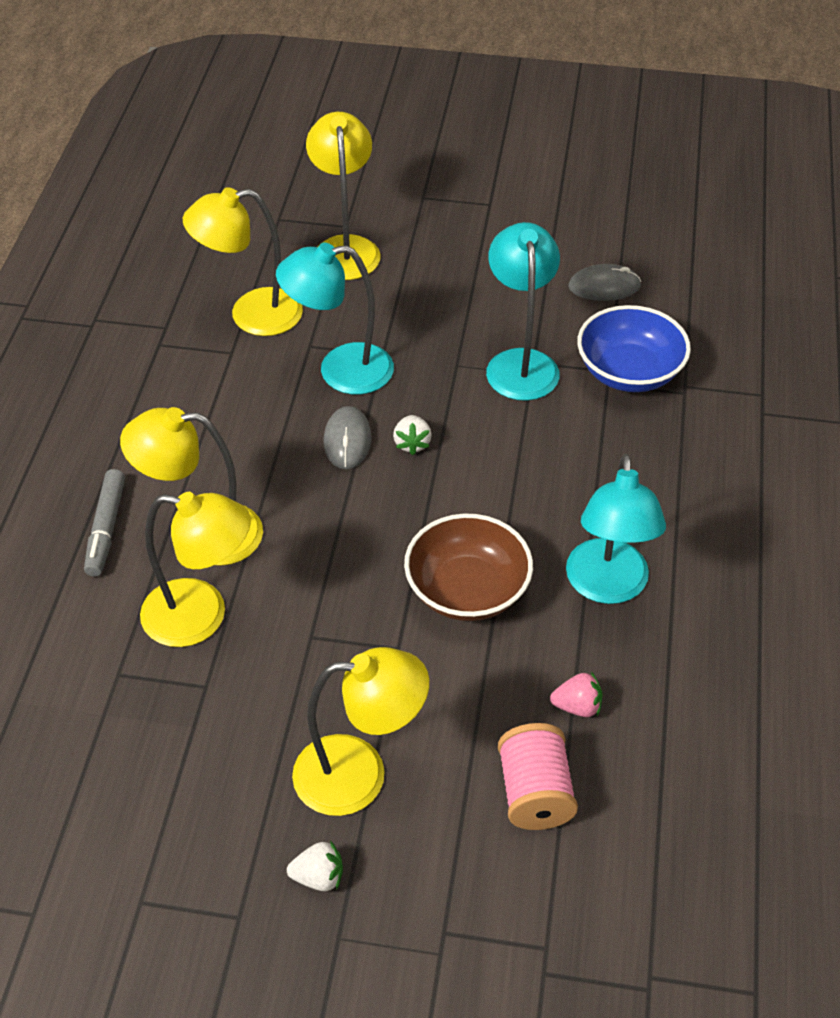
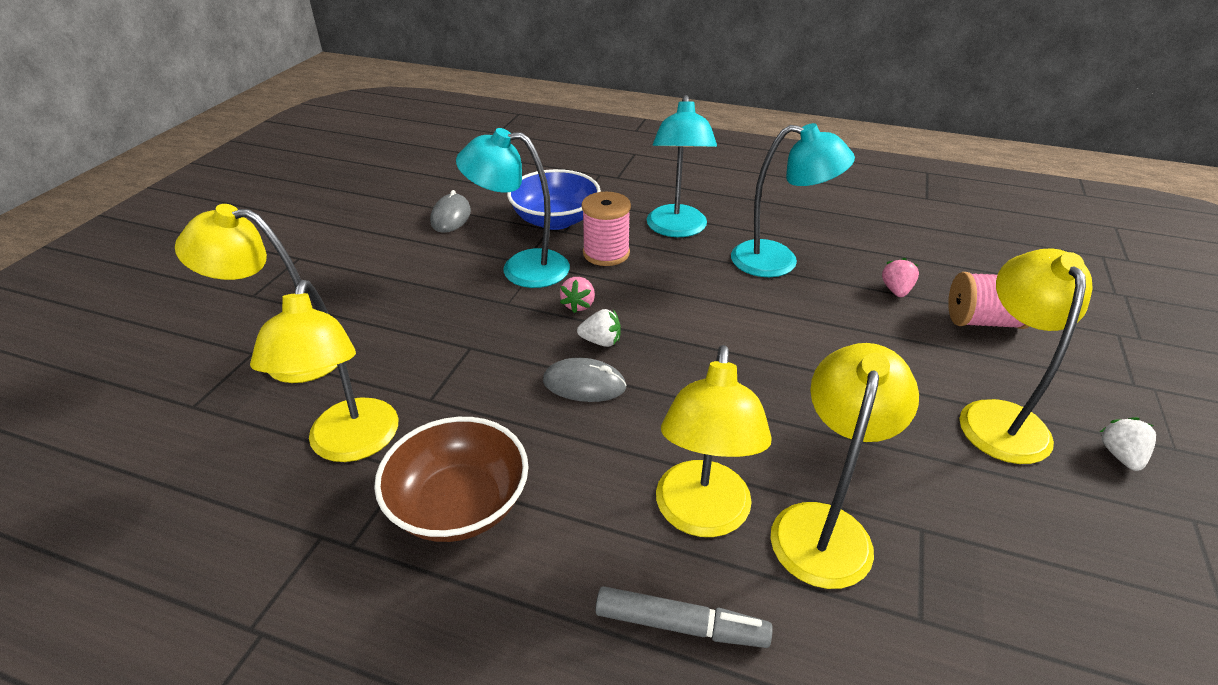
camera: 80 degrees left, 10 degrees down
(340, 371) = (480, 379): turquoise lamp -> turquoise lamp (677, 229)
(467, 418) = (578, 305): none -> pink strawberry
(467, 590) = (783, 330): brown bowl -> brown bowl (459, 504)
(572, 426) = (606, 253): none -> pink spool

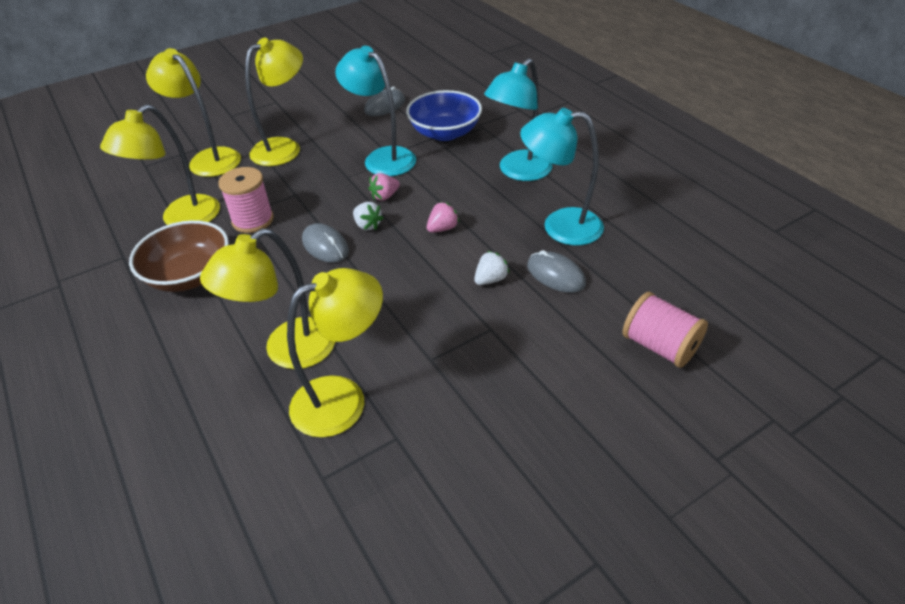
camera: 40 degrees right, 5 degrees up
(606, 253) = (447, 169): pink spool -> pink spool (253, 220)
(680, 625) = (207, 394): grey marker -> none
(778, 261) = (560, 226): turquoise lamp -> turquoise lamp turned 135 degrees clockwise
(833, 303) = (555, 275): none -> grey mouse
(896, 290) = (621, 289): pink strawberry -> pink strawberry (442, 228)
(998, 417) = (557, 412): yellow lamp -> yellow lamp (284, 148)
(1120, 456) = (611, 492): white strawberry -> white strawberry (490, 279)

